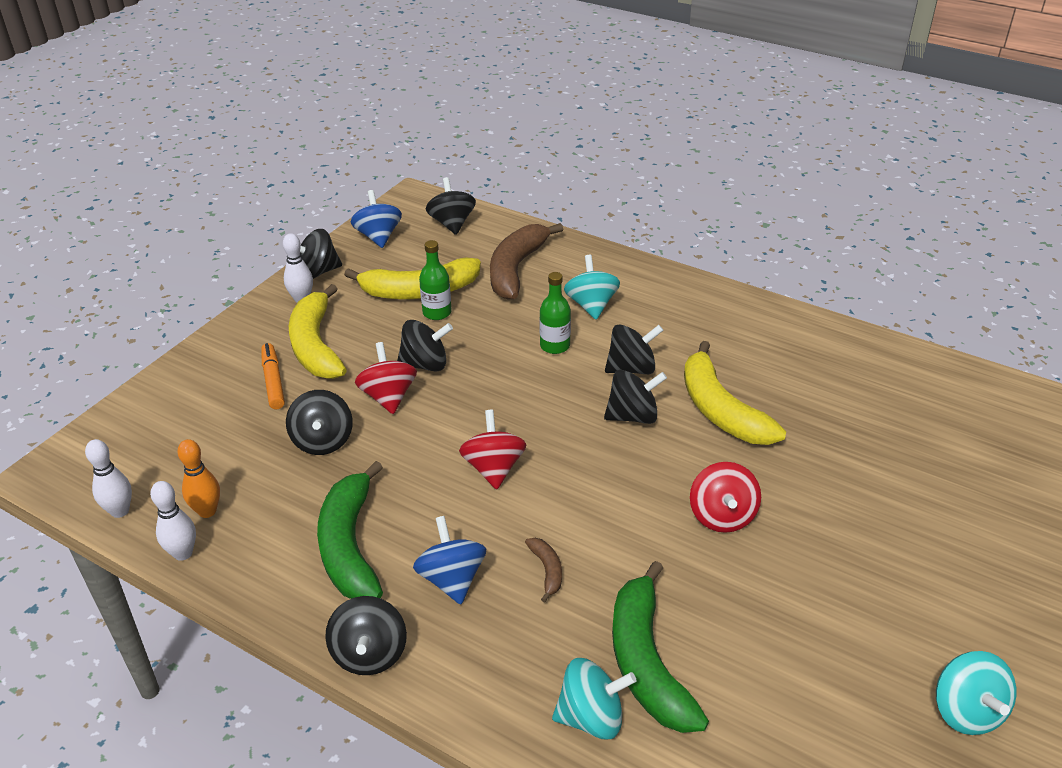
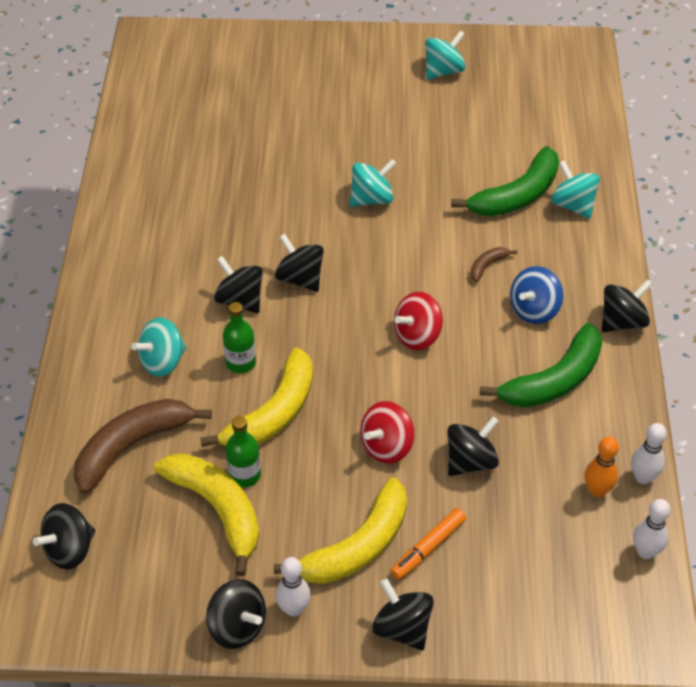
camera: 120 degrees left, 10 degrees up
(378, 237) = (134, 609): blue spinning top -> none
(425, 364) = (327, 443): black spinning top -> black spinning top (402, 628)
(516, 269) = (132, 446): brown banana -> brown banana turned 150 degrees clockwise
(721, 410) = (258, 232): yellow banana -> yellow banana (273, 413)
(722, 516) = (371, 199): red spinning top -> turquoise spinning top

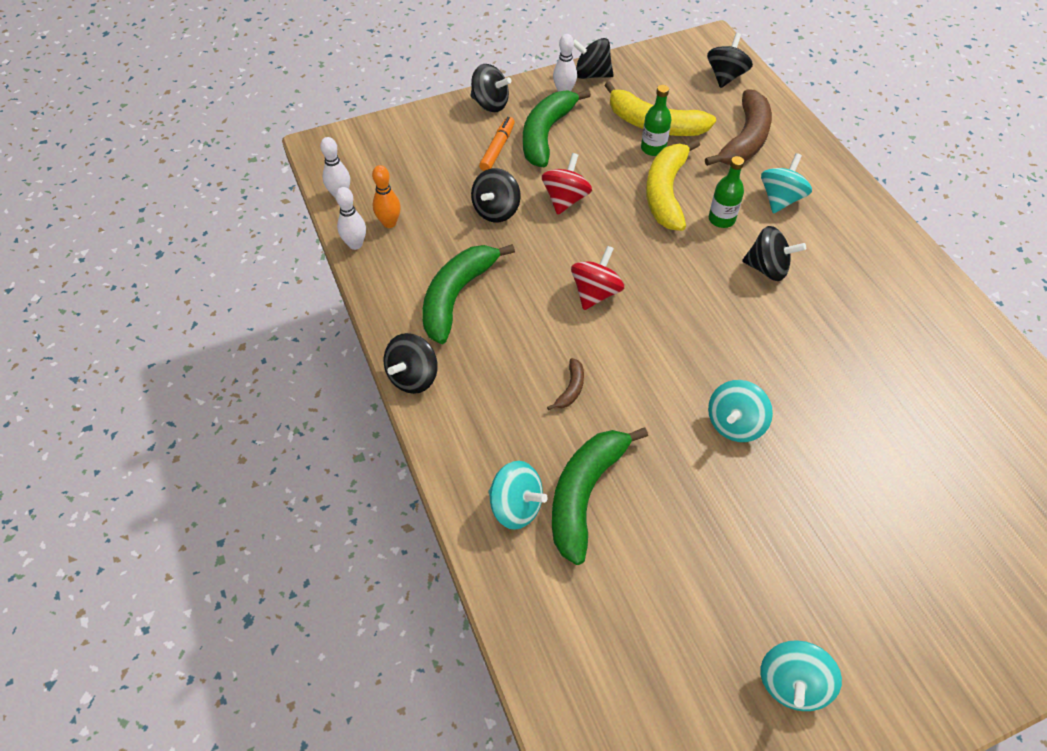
camera: 155 degrees right, 5 degrees up
(300, 278) = (734, 308): black spinning top -> none
(357, 546) = (546, 134): yellow banana -> green banana
(534, 310) = (503, 357): blue spinning top -> none

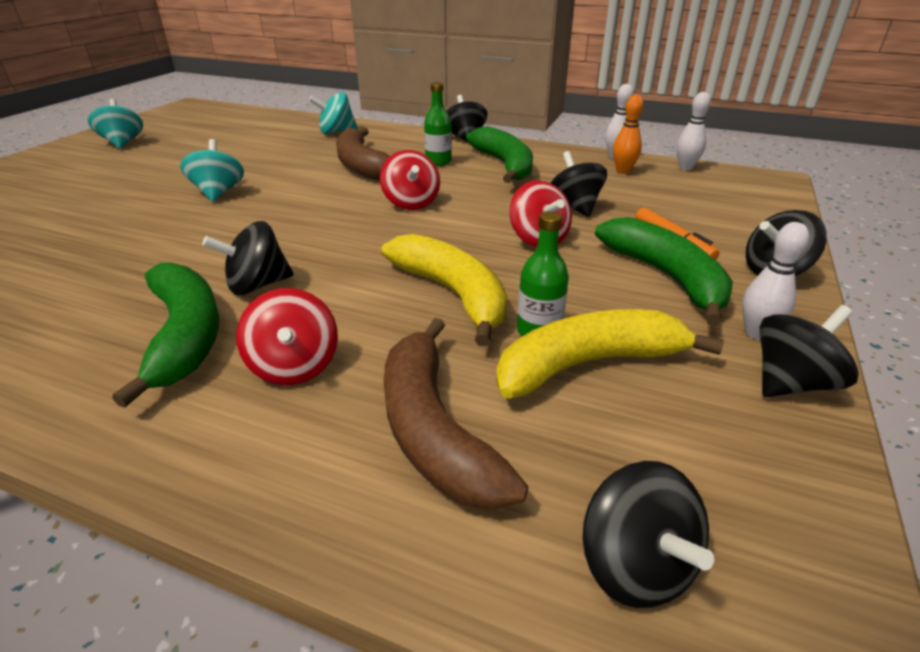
camera: 135 degrees right, 20 degrees down
(571, 389) = (361, 165): brown banana -> brown banana, size x2.29
(585, 494) = (301, 144): green banana -> green banana (185, 336)
(721, 219) = (356, 302): green bottle -> green bottle (438, 162)
(780, 199) = (294, 366): turquoise spinning top -> red spinning top

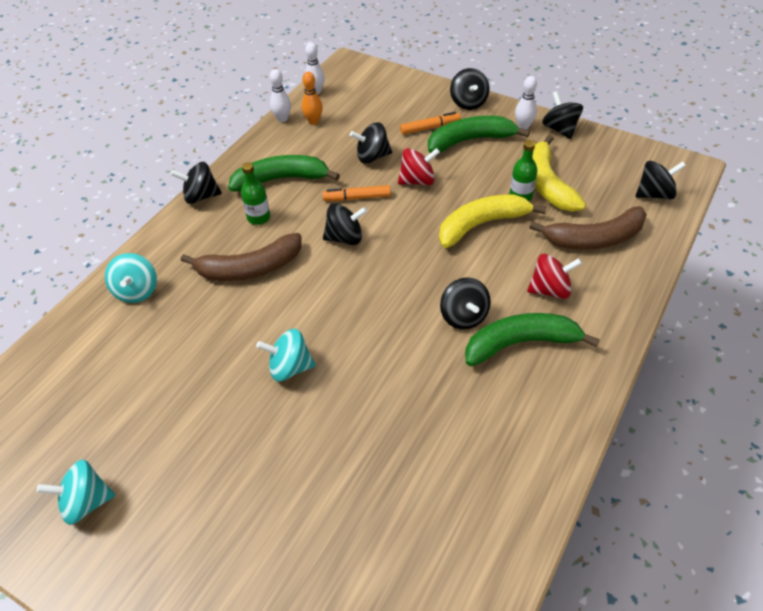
camera: 80 degrees left, 15 degrees up
(411, 203) = (345, 238): red spinning top -> black spinning top
(486, 204) = (357, 198): none -> orange marker

